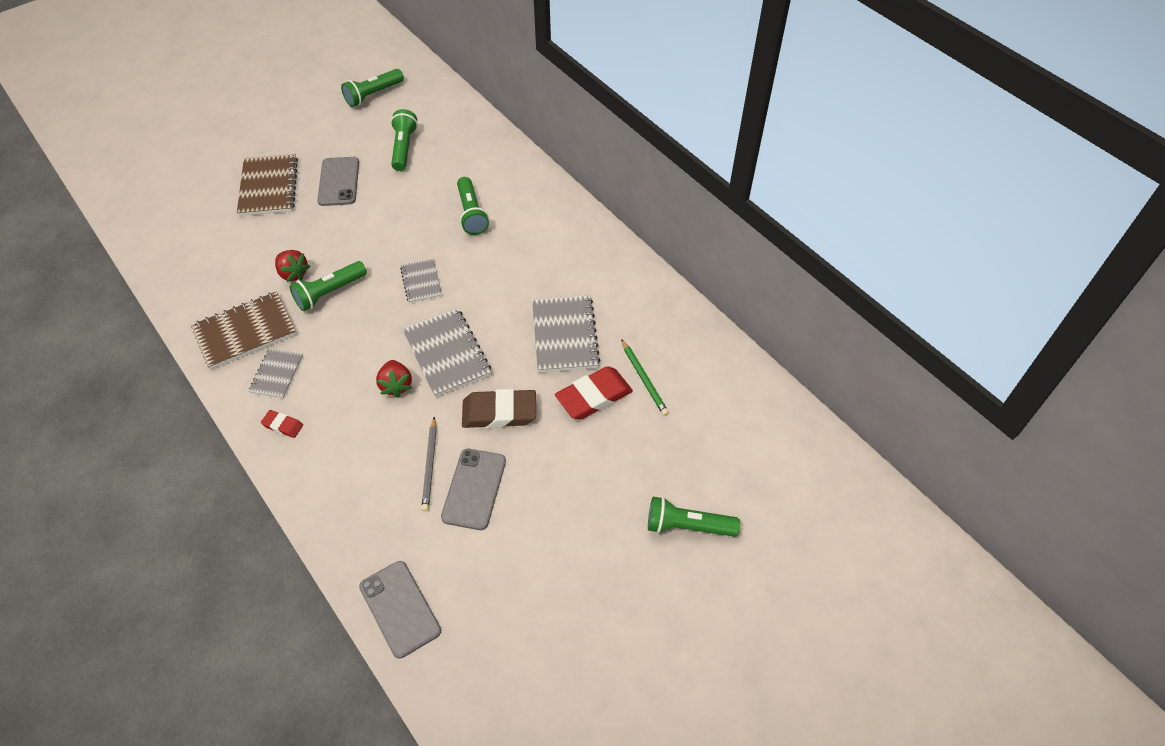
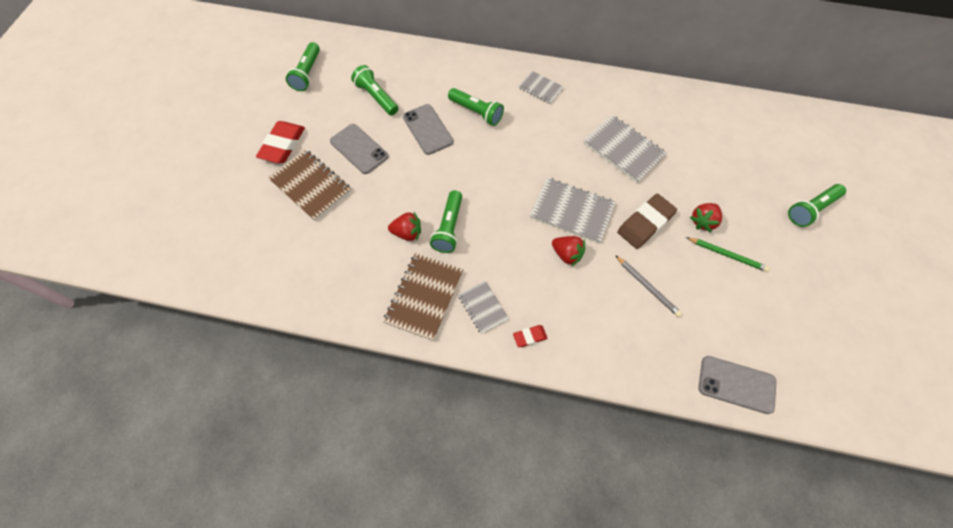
camera: 40 degrees left, 10 degrees up
(421, 282) = (500, 178): grey notebook -> grey notebook (540, 88)
(474, 489) = (687, 280): grey phone -> grey phone (427, 129)
(557, 452) = (703, 221): none -> red strawberry
(594, 396) = (682, 174): red eraser -> red eraser (282, 145)
(644, 379) = (695, 144): green pencil -> green pencil (727, 255)

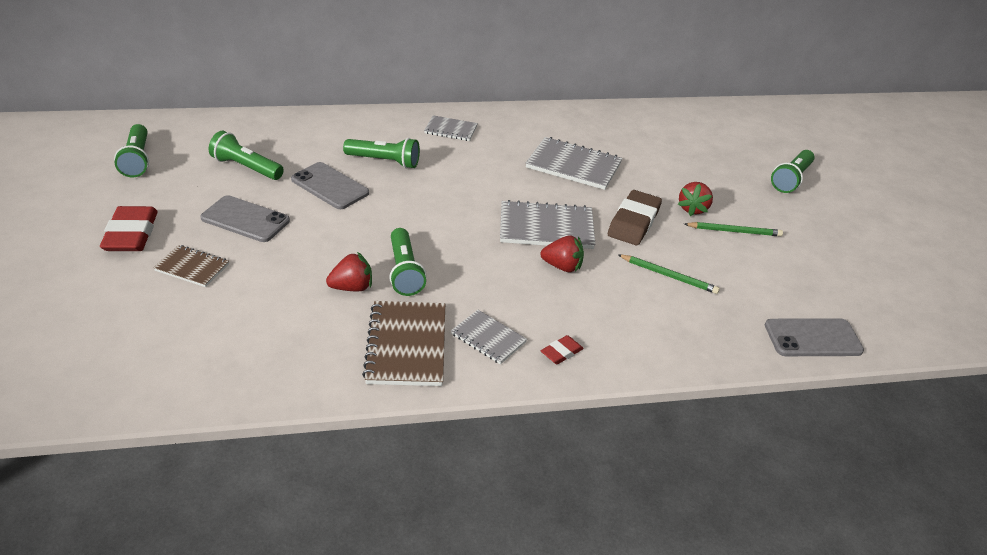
camera: 25 degrees left, 25 degrees down
(311, 186) = (192, 267): brown notebook -> brown notebook, size x0.59
(647, 287) = (669, 276): grey pencil -> green pencil

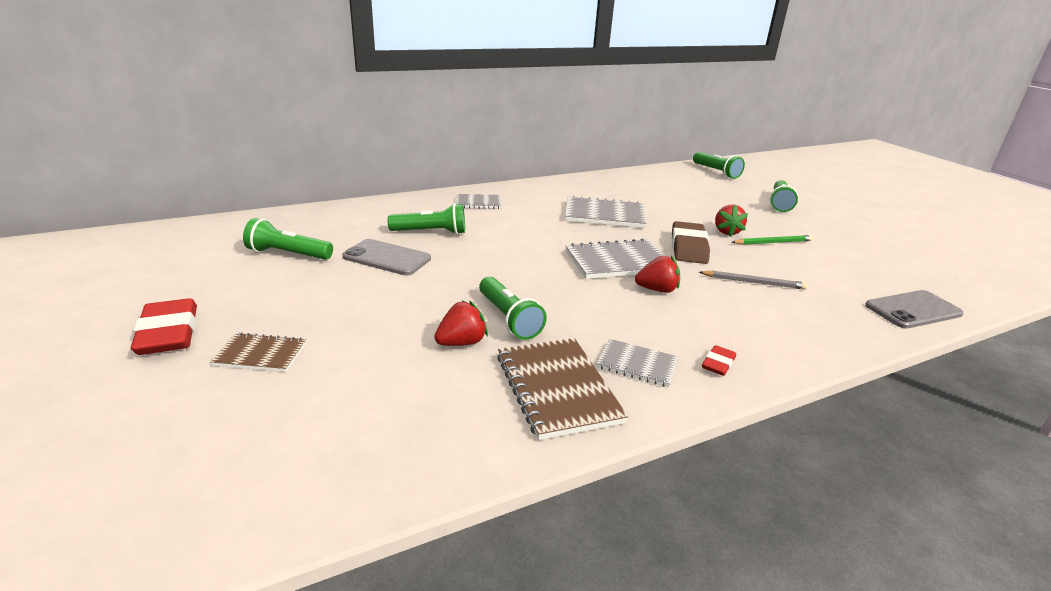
camera: 15 degrees left, 10 degrees down
(137, 160) = (156, 263): green flashlight -> green flashlight (716, 172)
(245, 219) = (307, 298): grey phone -> none
(669, 276) = (753, 282): green pencil -> grey pencil

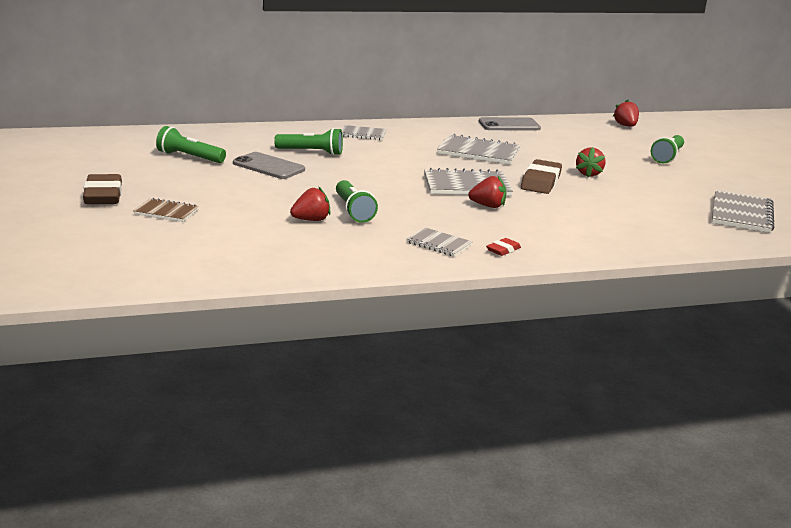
camera: 10 degrees right, 5 degrees down
(168, 333) = (103, 195): red eraser -> brown eraser
(557, 388) = (370, 249): brown notebook -> none
(716, 172) = (625, 126): green flashlight -> red strawberry
(753, 282) = (580, 209): grey pencil -> none
(773, 242) = (627, 185): green pencil -> none
(908, 269) = (741, 214): none -> grey notebook
(913, 310) = (709, 238): grey phone -> grey phone (509, 125)

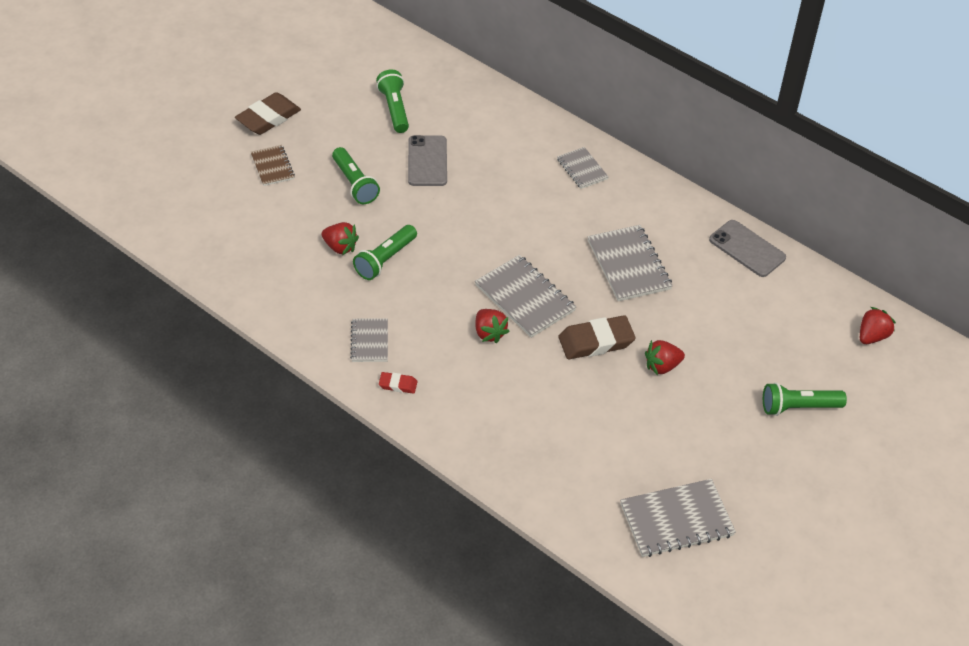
camera: 55 degrees right, 25 degrees up
(311, 152) = (492, 165): green flashlight -> green flashlight (354, 183)

